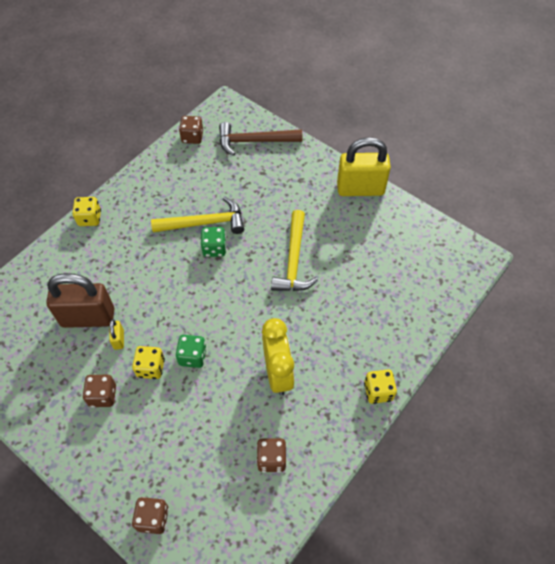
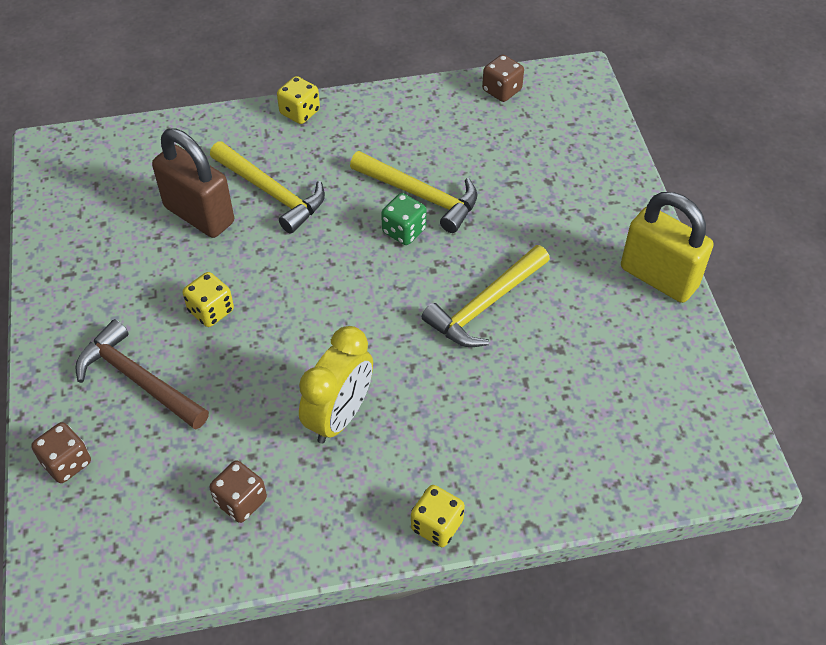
camera: 40 degrees right, 5 degrees down
(103, 395) = (137, 304): brown dice -> none
(119, 276) = (271, 193): none -> yellow hammer
(119, 339) = (207, 259): yellow padlock -> none
(192, 356) = (265, 330): green dice -> none
(254, 141) = (575, 138): brown hammer -> brown hammer (138, 379)

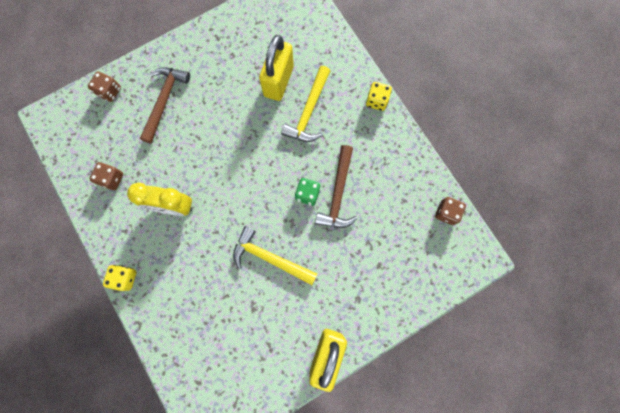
camera: 70 degrees right, 25 degrees up
(199, 215) = (278, 81): brown padlock -> yellow padlock
(211, 311) = (217, 116): yellow dice -> none
(420, 196) = (337, 194): yellow hammer -> brown hammer

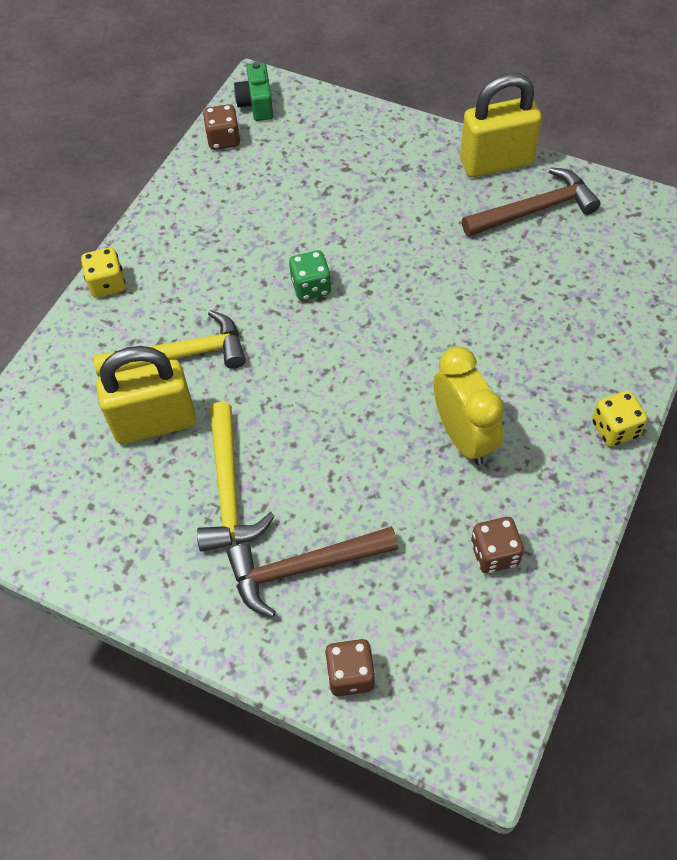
camera: 120 degrees left, 20 degrees down
(270, 257) = (433, 279): yellow hammer -> yellow hammer (228, 490)
(337, 194) = (284, 255): brown hammer -> brown hammer (535, 210)
(465, 248) = (257, 104): none -> green camera

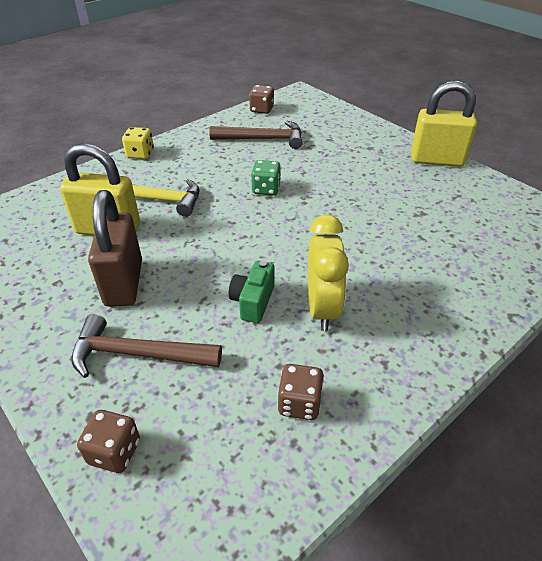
camera: 20 degrees right, 15 degrees down
(228, 490) = (124, 283): yellow hammer -> brown padlock
(257, 104) = (293, 100): green camera -> green camera (253, 302)
(535, 210) = (453, 191): brown hammer -> brown hammer (263, 139)
(614, 429) = (457, 346): yellow dice -> none

